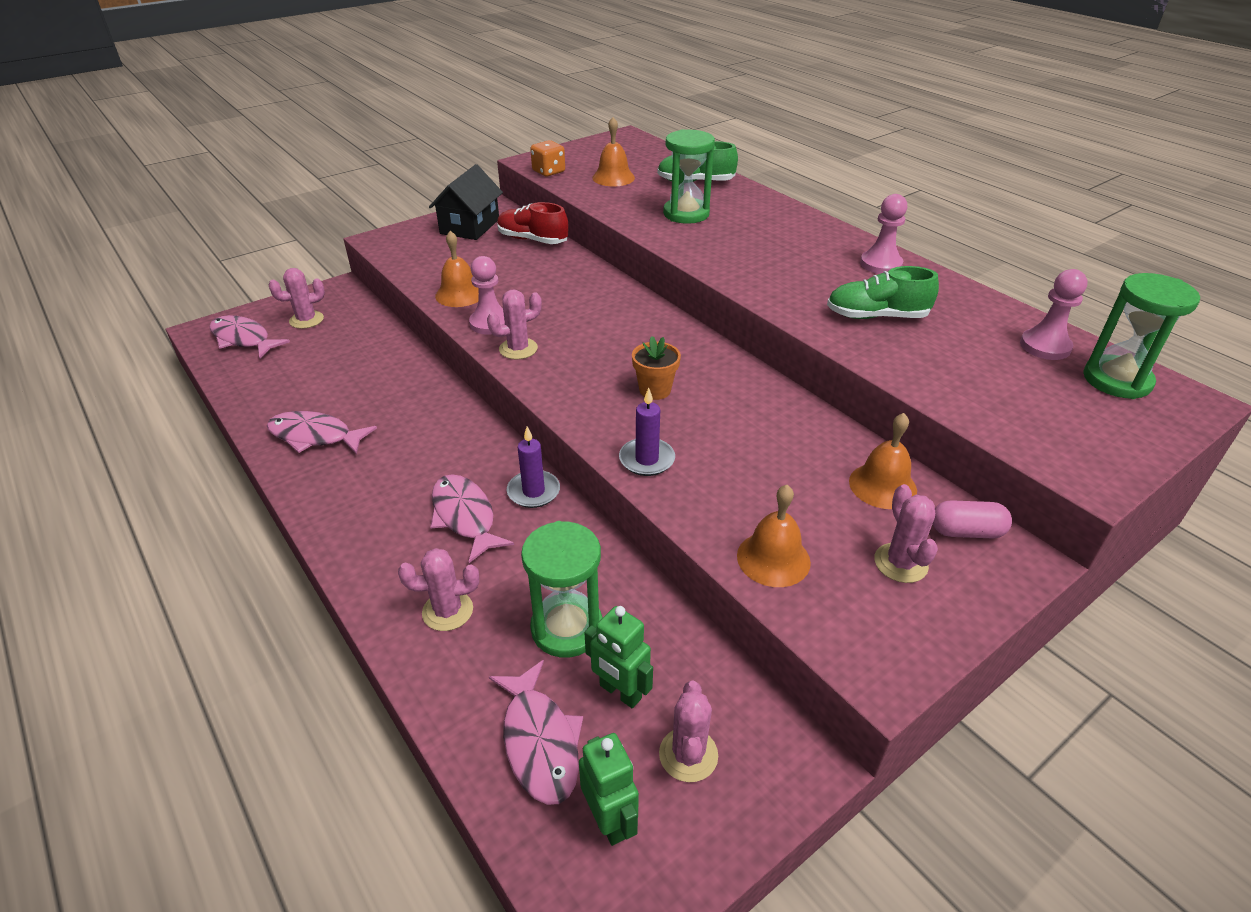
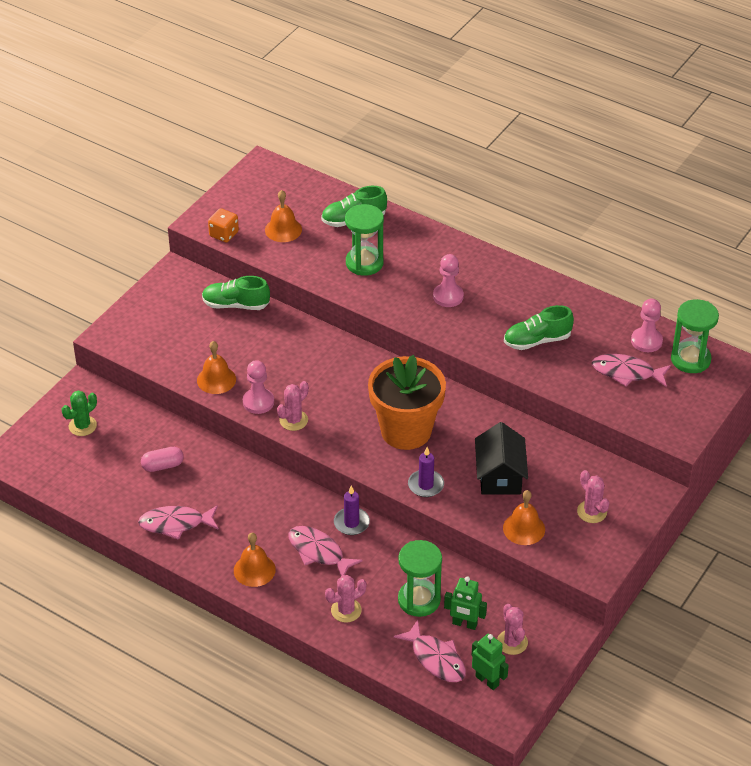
camera: 20 degrees left, 5 degrees up
(243, 339) = (47, 457): pink fish -> pink fish (626, 373)
(306, 320) = (82, 426): pink cactus -> green cactus
(470, 226) = (172, 301): black house -> black house (499, 476)
(532, 240) = (236, 305): red shoe -> green shoe
(655, 390) = (406, 431): orange flower pot -> orange flower pot, size x2.29
(880, 264) = (526, 286): pink pawn -> pink pawn (448, 296)
(882, 485) = (570, 465): orange bell -> orange bell (254, 570)
(966, 532) = (622, 483): pink capsule -> pink capsule (163, 466)

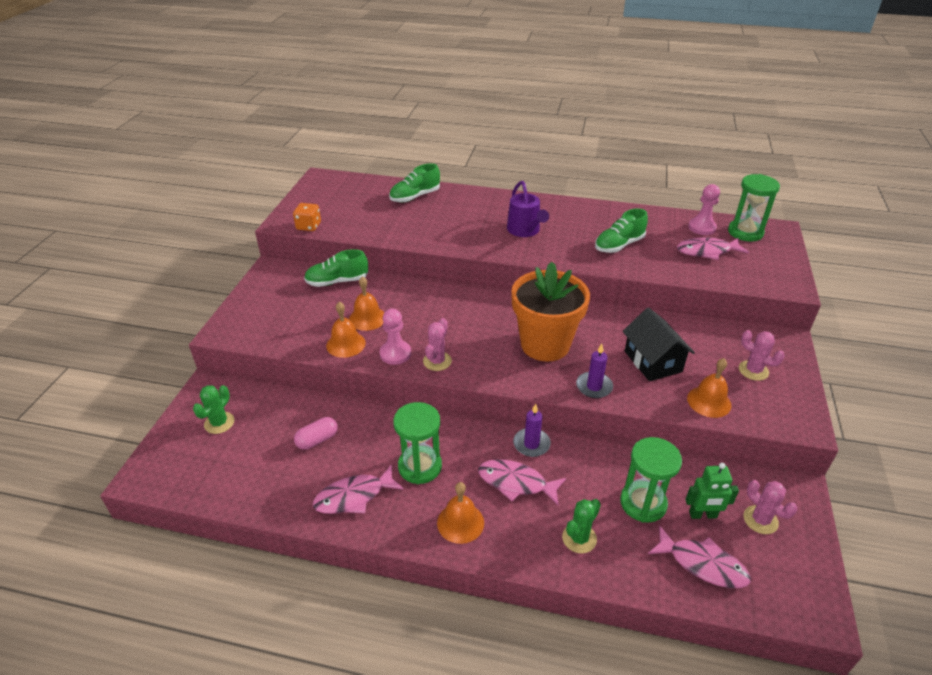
camera: 20 degrees left, 5 degrees down
(283, 229) = (359, 213): orange bell -> orange bell (367, 318)
(346, 610) = (579, 538): pink cactus -> green cactus
(364, 263) = (441, 222): green hourglass -> green hourglass (420, 466)
(448, 296) = (525, 230): pink pawn -> purple watering can
(487, 680) = (769, 572): green robot -> none

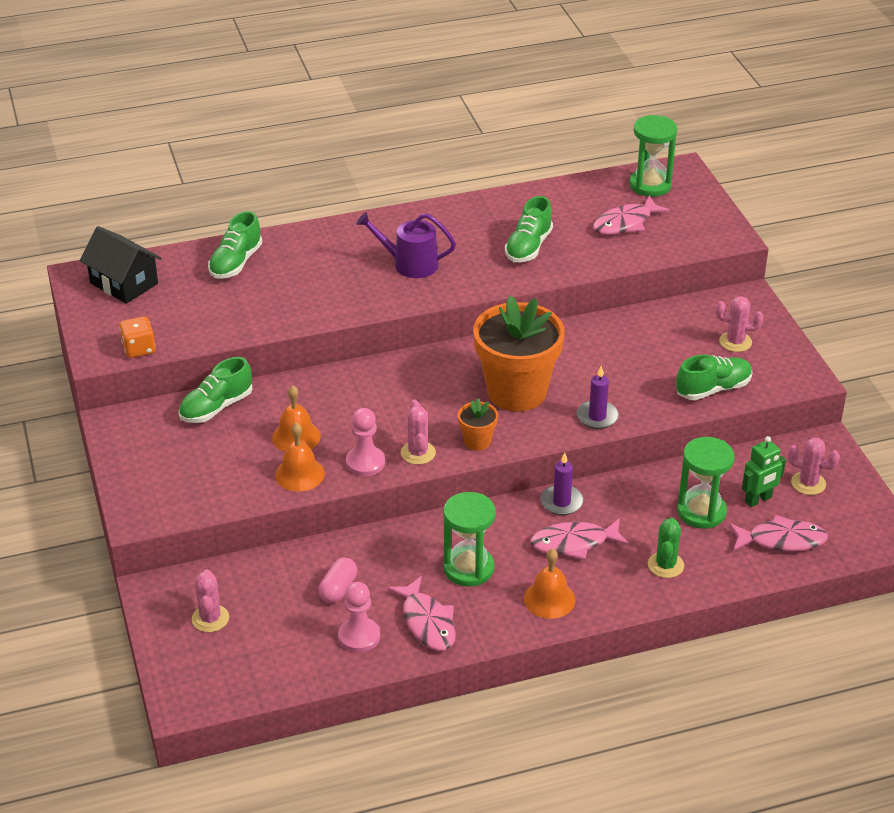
camera: 30 degrees left, 0 degrees up
(219, 423) = (210, 618): green cactus -> pink cactus
(354, 496) = (427, 622): pink fish -> pink fish turned 60 degrees counterclockwise
(486, 369) = (477, 441): none -> orange flower pot
(525, 230) = (410, 264): purple watering can -> purple watering can turned 150 degrees clockwise
(652, 361) = (636, 369): black house -> black house (124, 283)
(702, 227) = (601, 194): pink pawn -> pink pawn (359, 636)
(709, 401) = (713, 389): orange bell -> green shoe

